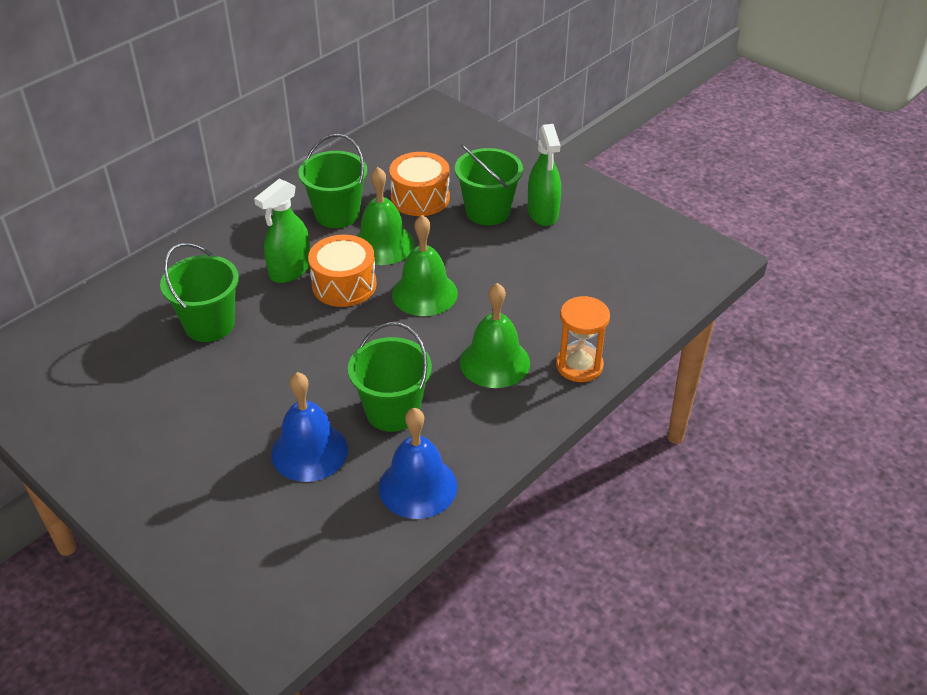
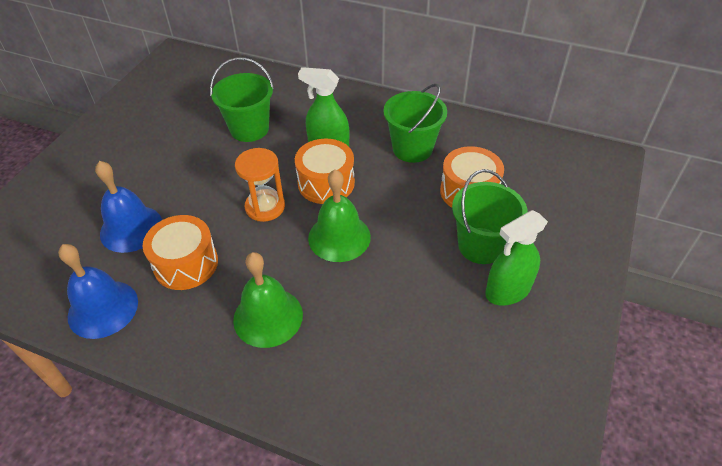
camera: 70 degrees right, 5 degrees up
(383, 244) = (389, 189): green bell -> none
(392, 411) = (186, 264): green bucket -> orange drum
(579, 365) = (287, 390): orange hourglass -> orange hourglass (265, 207)

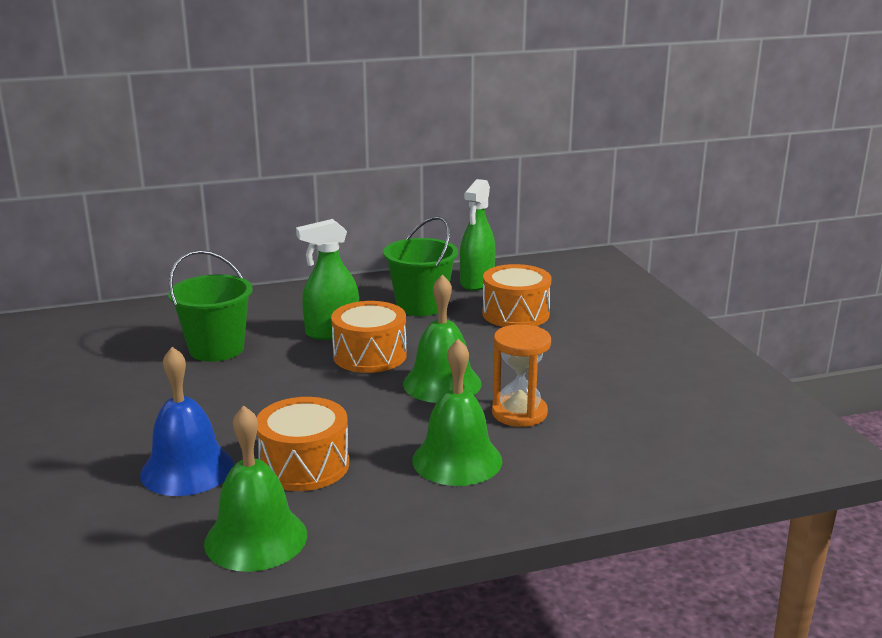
camera: 40 degrees left, 25 degrees down
(103, 308) = (256, 538): blue bell -> green bell
(265, 207) = (329, 394): orange hourglass -> orange hourglass (519, 413)
(481, 245) = (577, 340): green bucket -> none
(507, 290) = (638, 356): green spray bottle -> green spray bottle (477, 282)

